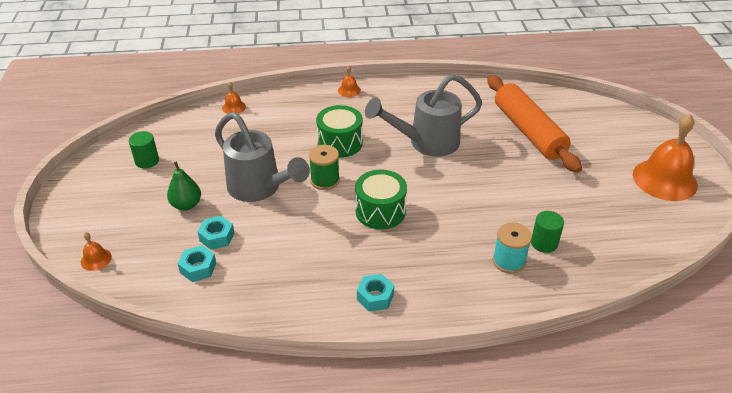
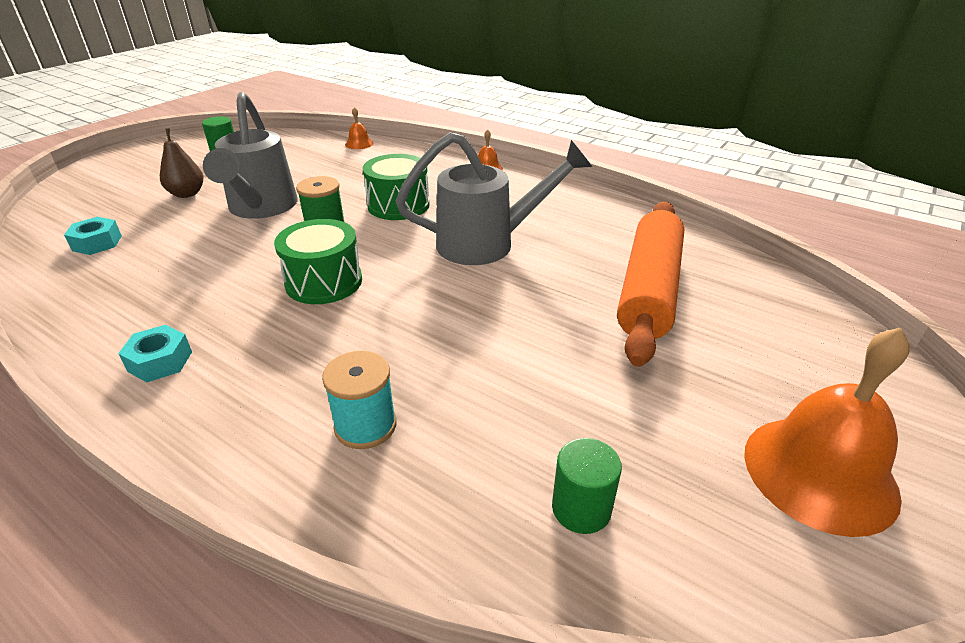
camera: 40 degrees right, 5 degrees down
(96, 259) = (60, 200): orange bell -> none
(186, 205) = (187, 194): green pear -> brown pear
(217, 237) = (157, 228): turquoise nut -> none
(425, 143) = (489, 243): grey watering can -> grey watering can turned 150 degrees clockwise
(544, 243) = (452, 435): green cylinder -> green cylinder (581, 508)

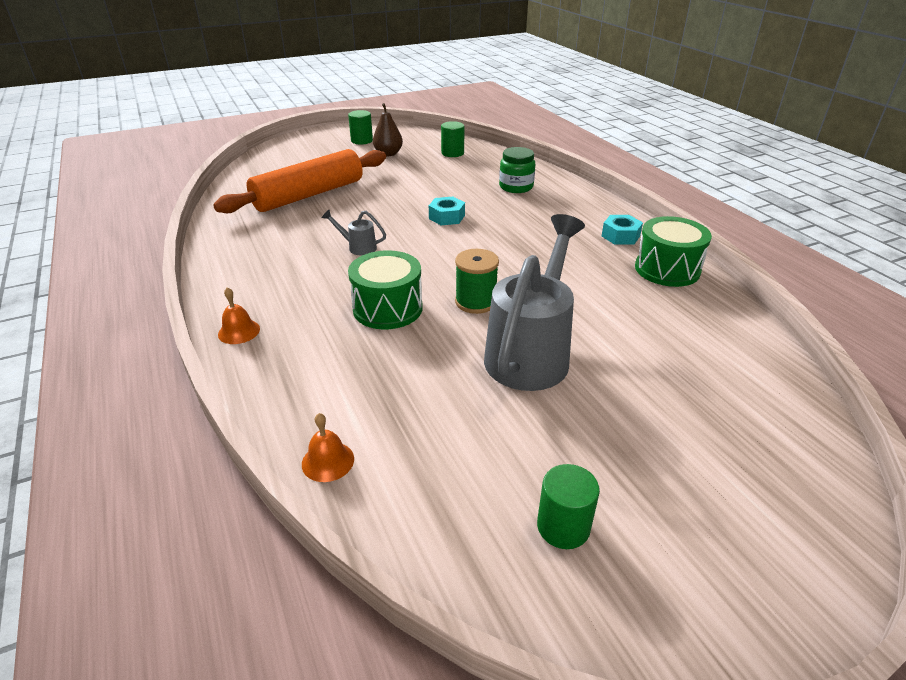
camera: 150 degrees left, 0 degrees up
(97, 243) = (712, 356): turquoise nut -> turquoise nut (447, 217)
(187, 194) = (623, 415): brown pear -> brown pear (388, 154)
(324, 282) = (502, 254): green drum -> green drum (667, 269)
(365, 425) = (516, 187): turquoise spool -> green jar
(489, 243) = (357, 247): grey watering can -> grey watering can, size x0.42
(819, 472) = (362, 141): orange bell -> green cylinder

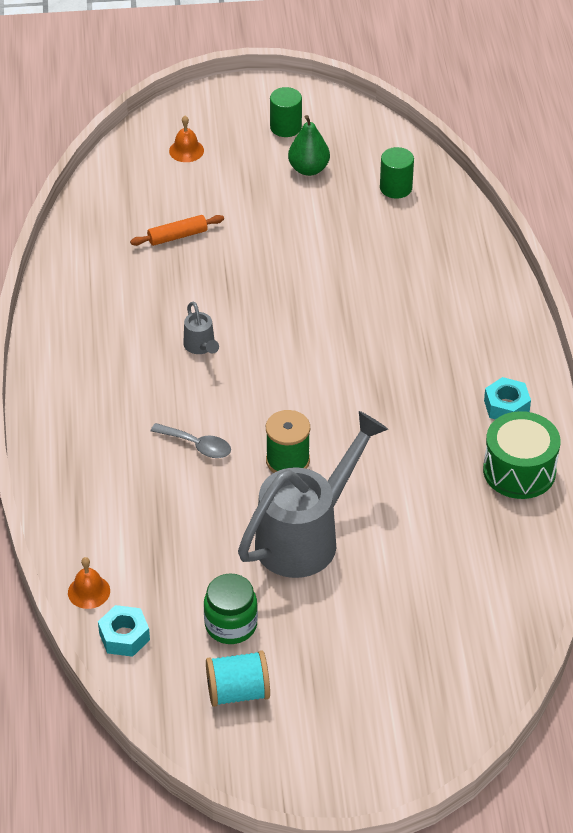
camera: 20 degrees right, 10 degrees up
(239, 331) = (50, 437): orange bell -> orange bell (186, 150)
(309, 195) = (177, 236): orange rolling pin -> orange rolling pin, size x0.41
(357, 247) = (201, 347): grey watering can -> grey watering can turned 150 degrees counterclockwise
(387, 308) = (197, 445): green drum -> grey spoon
(388, 154) = (308, 169): brown pear -> green pear
(447, 217) = (323, 321): turquoise nut -> turquoise nut (124, 636)
(516, 187) = (438, 284): green jar -> green jar (231, 625)
(563, 527) = (238, 692): green cylinder -> turquoise spool

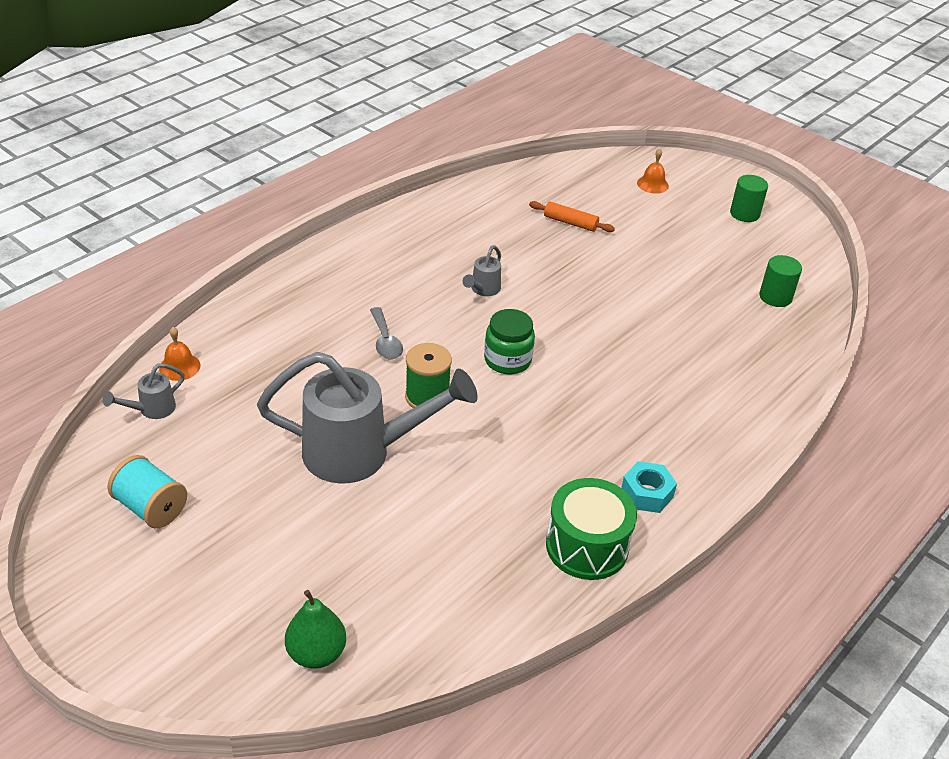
camera: 45 degrees right, 5 degrees down
(124, 636) = (151, 410): turquoise nut -> grey watering can
(231, 625) = (220, 462): green jar -> green jar (507, 360)
(308, 169) = (724, 245): green pear -> green pear (316, 653)

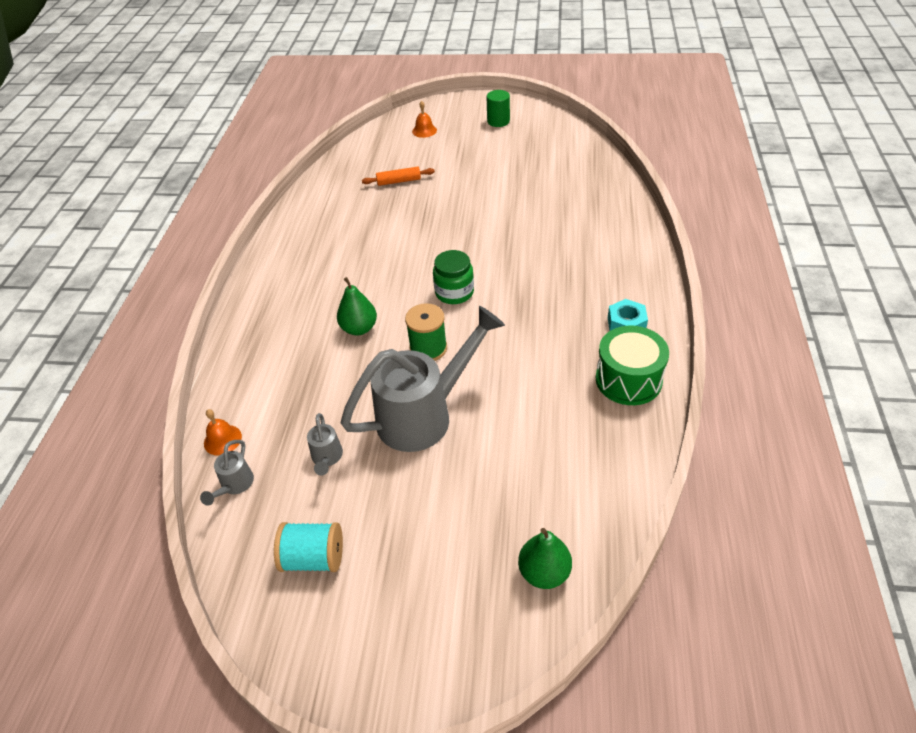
camera: 30 degrees left, 5 degrees up
(385, 341) = (359, 328): grey spoon -> green pear
(483, 290) = (388, 256): grey watering can -> grey watering can (327, 458)
(775, 297) = (568, 162): green cylinder -> none

